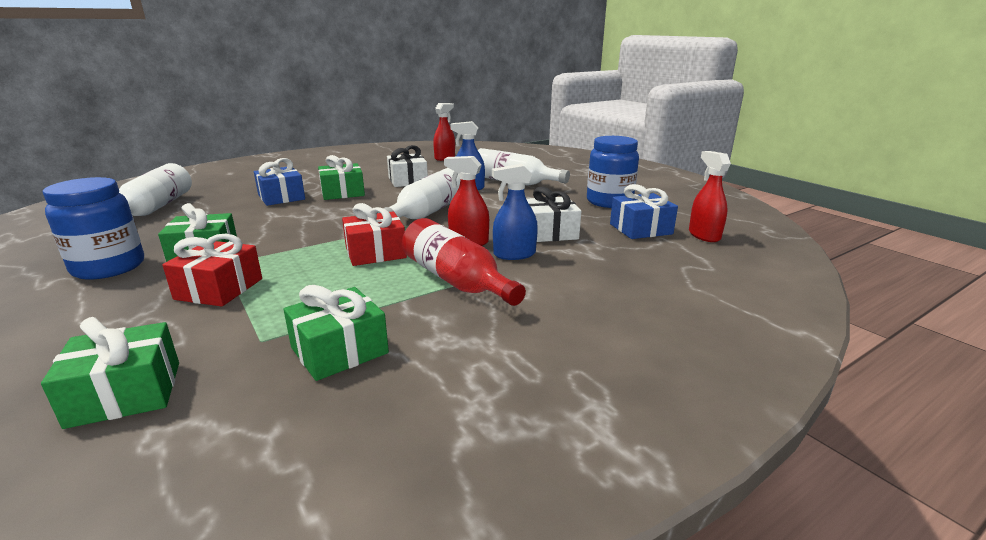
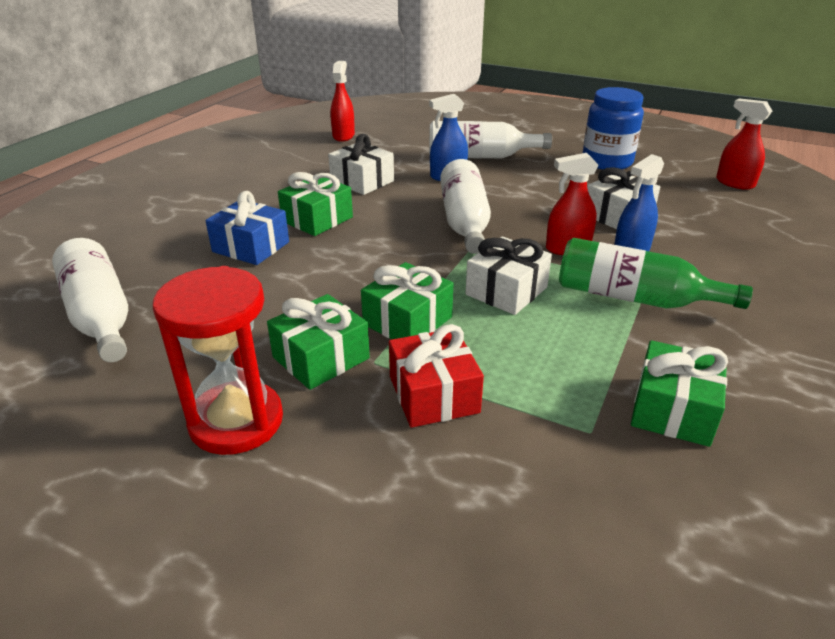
camera: 30 degrees left, 10 degrees up
(109, 267) = (236, 421): blue jar -> red hourglass
(126, 393) = (582, 541): green gift -> green gift (407, 321)
(375, 252) = (506, 291): red gift -> white gift
(456, 280) = (634, 298): red bottle -> green bottle
(640, 229) = (680, 189): blue gift -> none

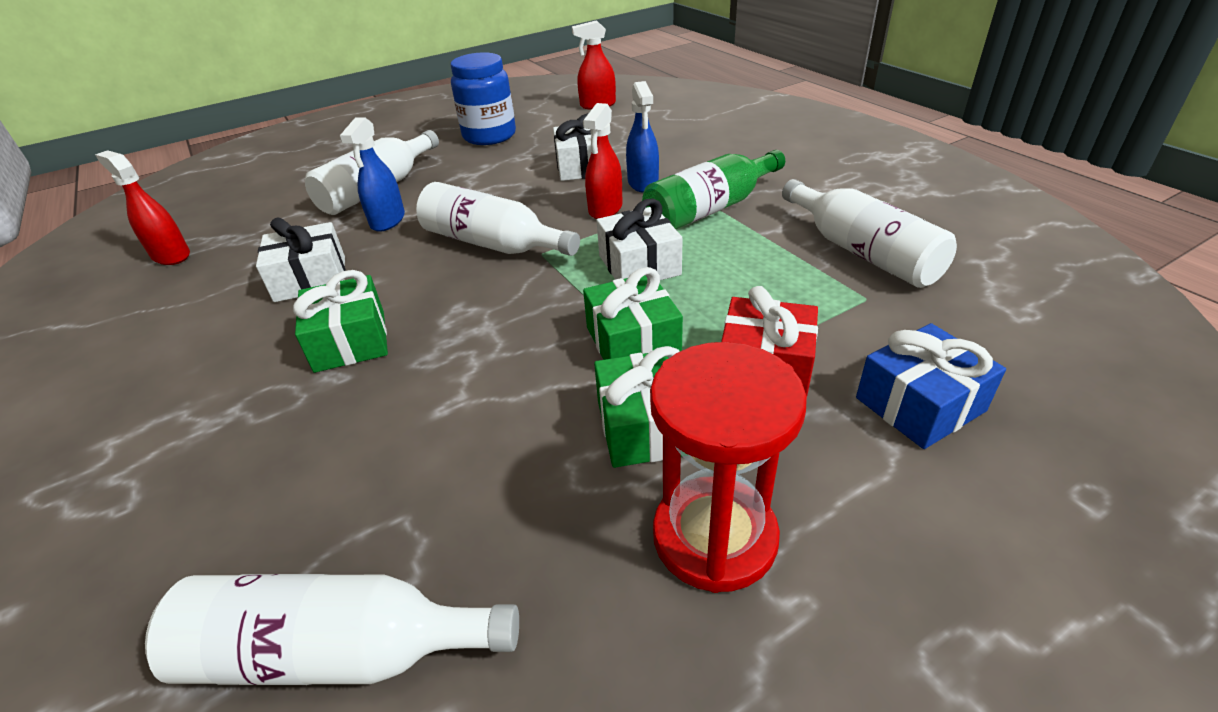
camera: 55 degrees left, 5 degrees up
(251, 247) = (341, 420): blue gift -> blue gift (920, 404)
(673, 410) = (862, 252): green gift -> white bottle

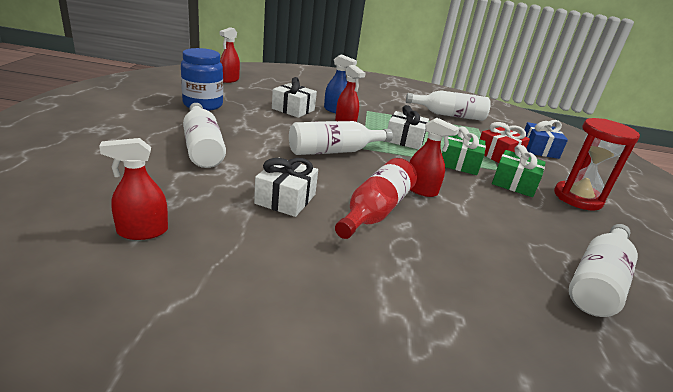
camera: 60 degrees left, 10 degrees down
(350, 341) = (376, 211): green gift -> red bottle
(387, 221) = (254, 159): blue spray bottle -> none
(465, 347) = (421, 190): none -> red spray bottle
(710, 209) = (381, 114): green bottle -> none

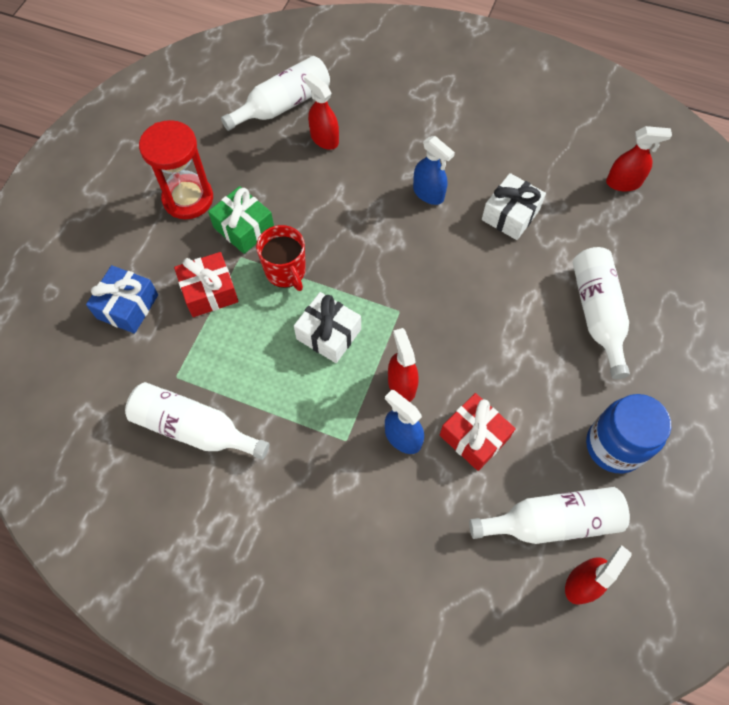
camera: 160 degrees left, 35 degrees up
(293, 109) = (474, 437): white gift -> red gift
(334, 151) = (440, 303): white bottle -> white bottle (552, 521)
(376, 211) = (428, 193): red bottle -> blue spray bottle
(421, 190) = (366, 222): red spray bottle -> red spray bottle (324, 139)
(459, 163) = (286, 271): green gift -> red mug

